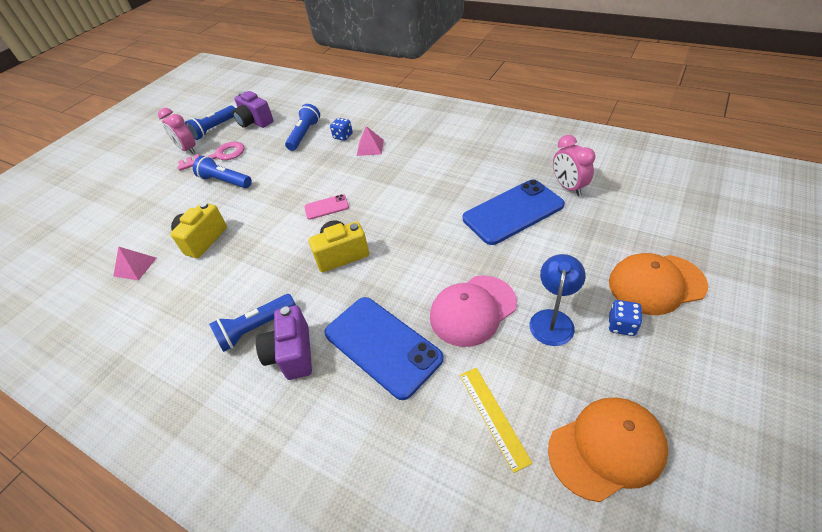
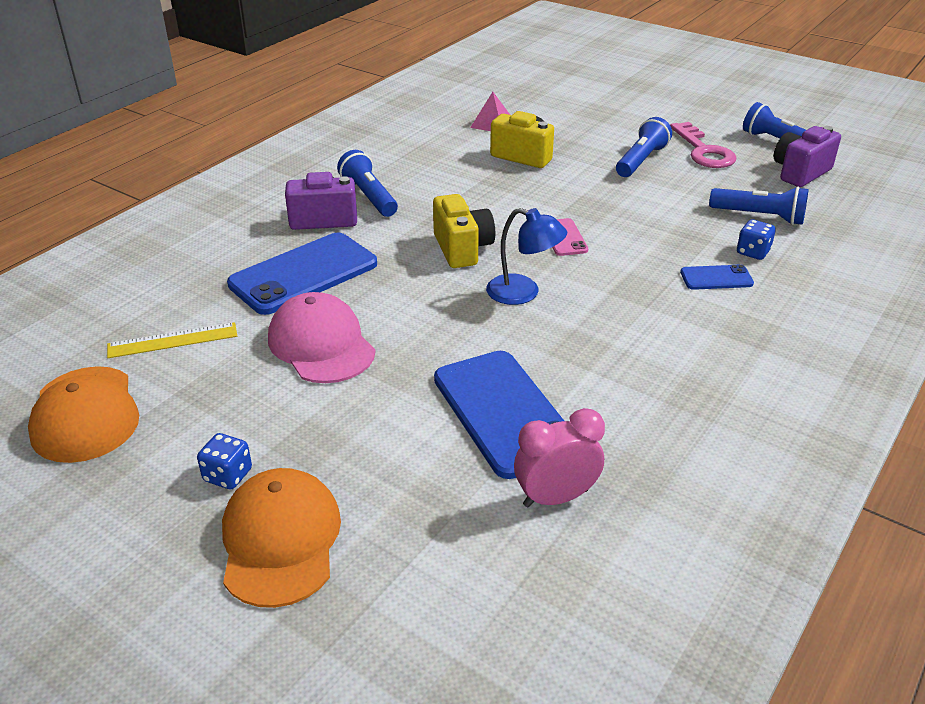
camera: 90 degrees right, 10 degrees down
(188, 149) = (723, 128): pink clock -> none
(370, 147) = (716, 278): pink pyramid -> blue phone
(553, 319) = (271, 411): blue lamp -> blue lamp (523, 293)

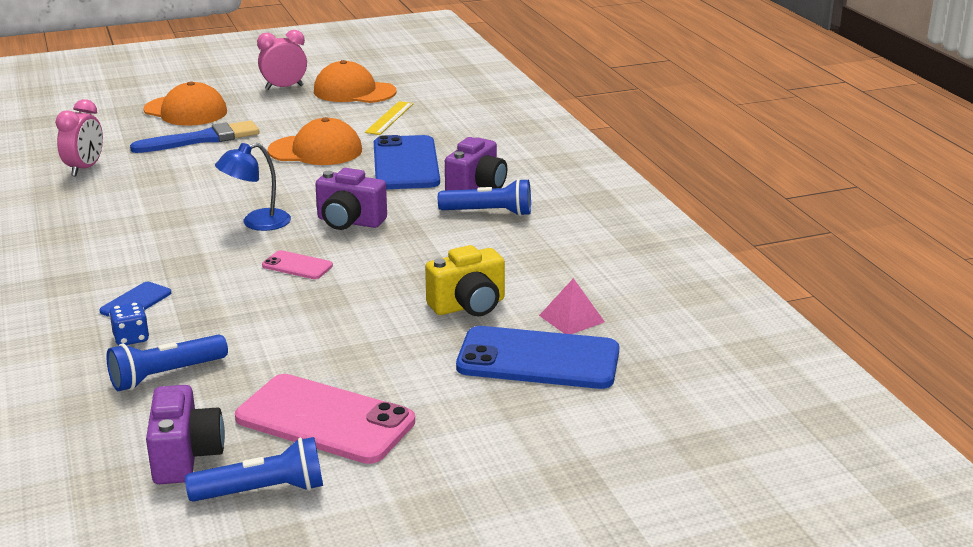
camera: 125 degrees right, 10 degrees down
(104, 493) = (284, 87): none -> pink clock
(228, 475) = (248, 110): blue dice -> none
(321, 344) = (315, 150): pink cap -> orange cap
(368, 453) = (202, 139): none -> blue brush
(462, 249) = (349, 222): yellow camera -> purple camera
(504, 413) = (163, 177): blue phone -> blue phone (538, 359)
(641, 160) = (364, 367): blue flashlight -> none
(704, 151) = (325, 420): pink key -> pink phone

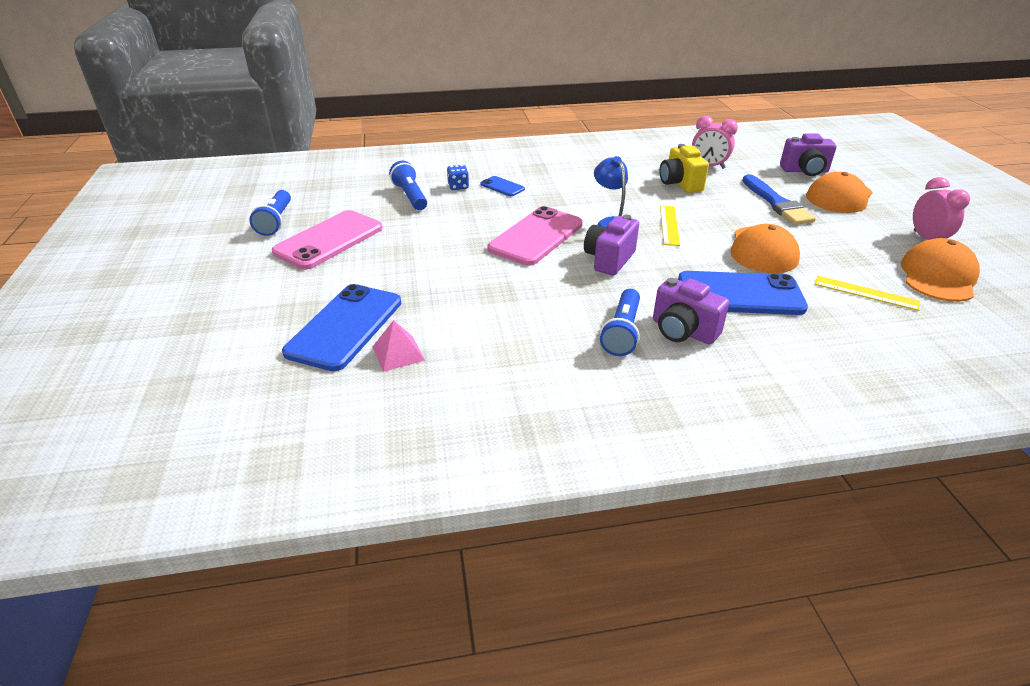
camera: 100 degrees right, 10 degrees up
(185, 457) = (324, 202): purple camera -> purple camera (804, 171)
(260, 192) = (669, 225): none -> yellow ruler
(297, 266) = (536, 236): pink phone -> pink phone, size x2.09
(468, 306) = (444, 303): yellow camera -> yellow camera (680, 184)

